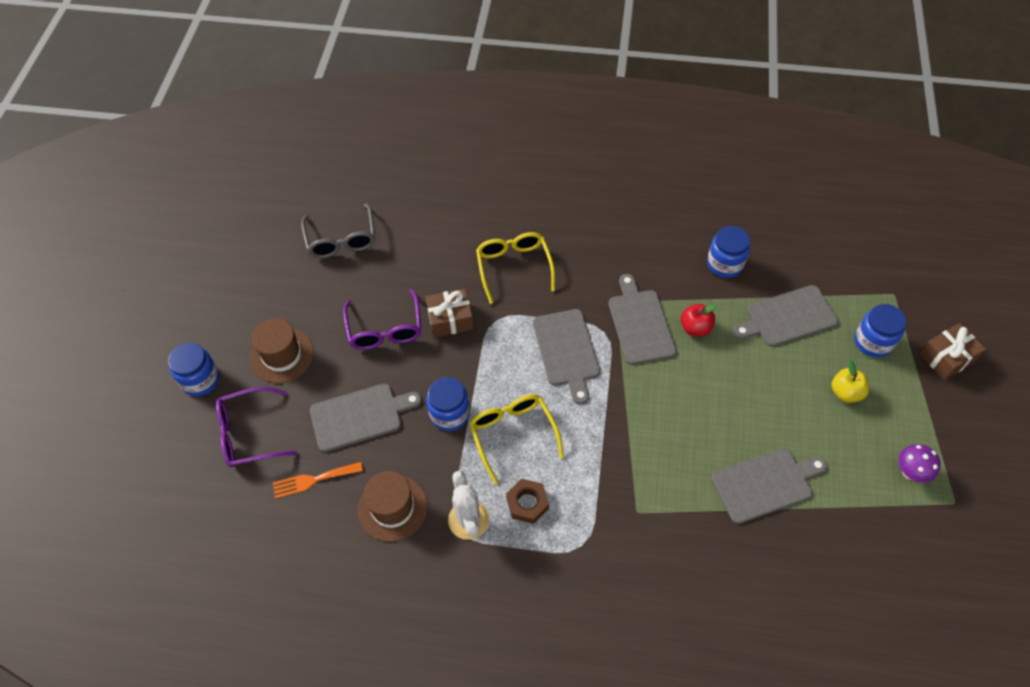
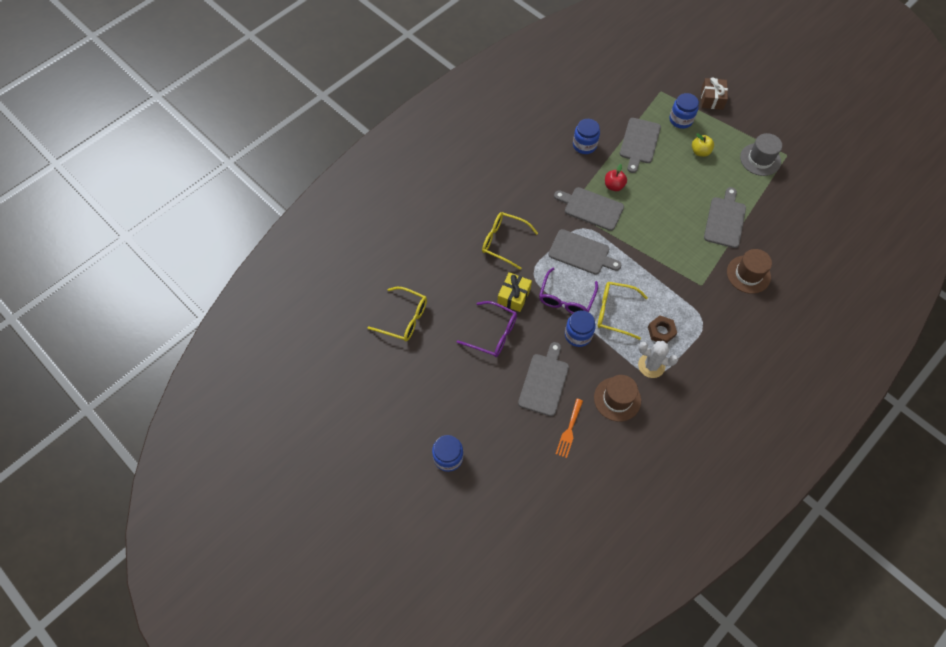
camera: 55 degrees left, 5 degrees up
(248, 434) = (510, 449): purple glasses -> purple glasses (566, 299)
(282, 355) = (467, 401): brown hat -> brown hat (748, 274)
(341, 240) = (404, 319): grey glasses -> yellow glasses
(450, 319) = (514, 296): brown gift -> yellow gift
(910, 472) = (760, 159): purple mushroom -> grey hat

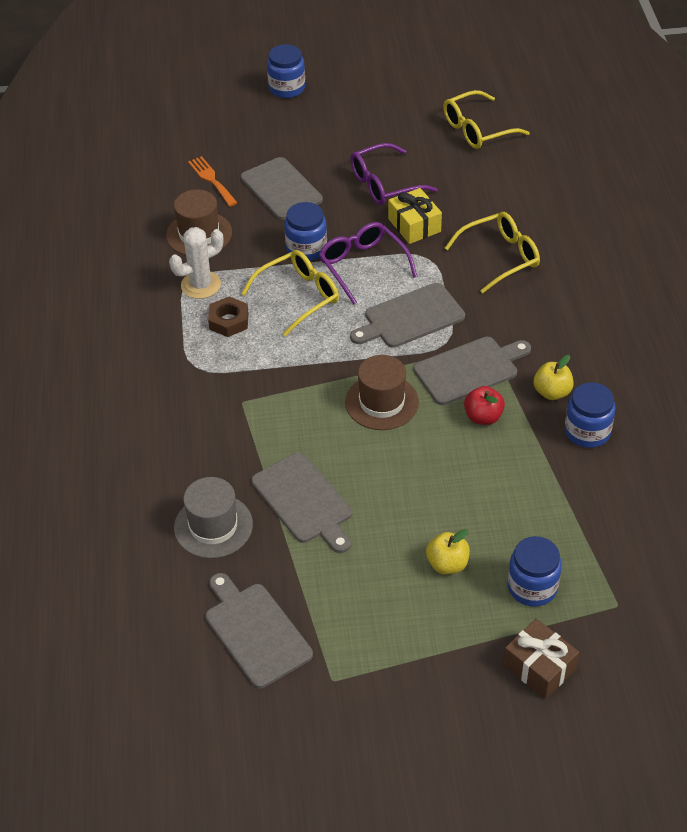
camera: 130 degrees right, 15 degrees down
(574, 170) = (552, 392): none -> yellow apple
(639, 143) = (533, 500): grey cutting board -> grey cutting board (255, 631)
(748, 274) = (202, 462): brown hat -> brown hat (382, 402)
(760, 159) = (359, 634): grey hat -> grey hat (213, 526)

